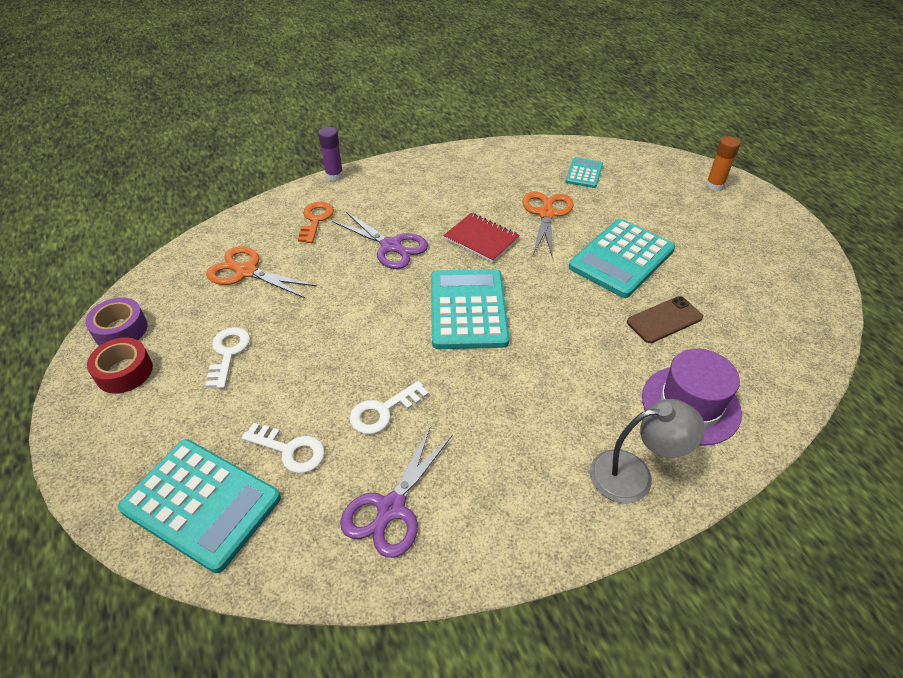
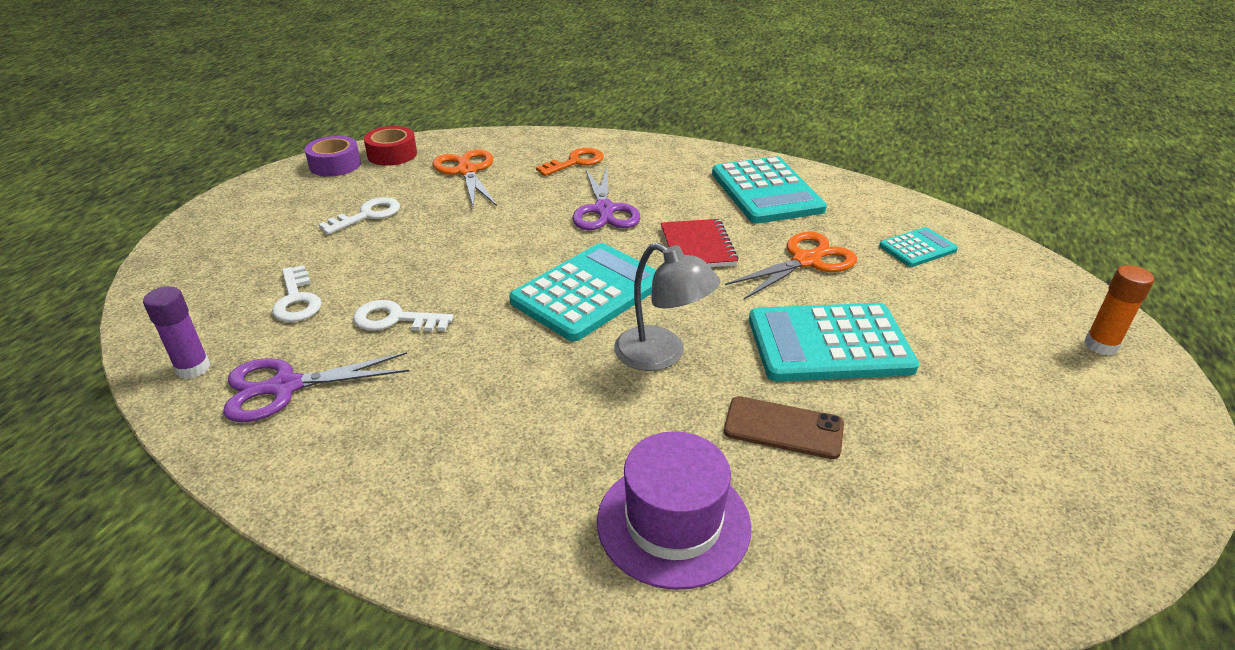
camera: 45 degrees right, 10 degrees down
(124, 372) = (296, 190): red tape -> red tape (392, 154)
(201, 503) = (200, 293): turquoise calculator -> turquoise calculator (766, 191)
(334, 176) = (644, 139): purple glue stick -> purple glue stick (193, 368)
(633, 474) = (502, 530): grey lamp -> grey lamp (662, 355)

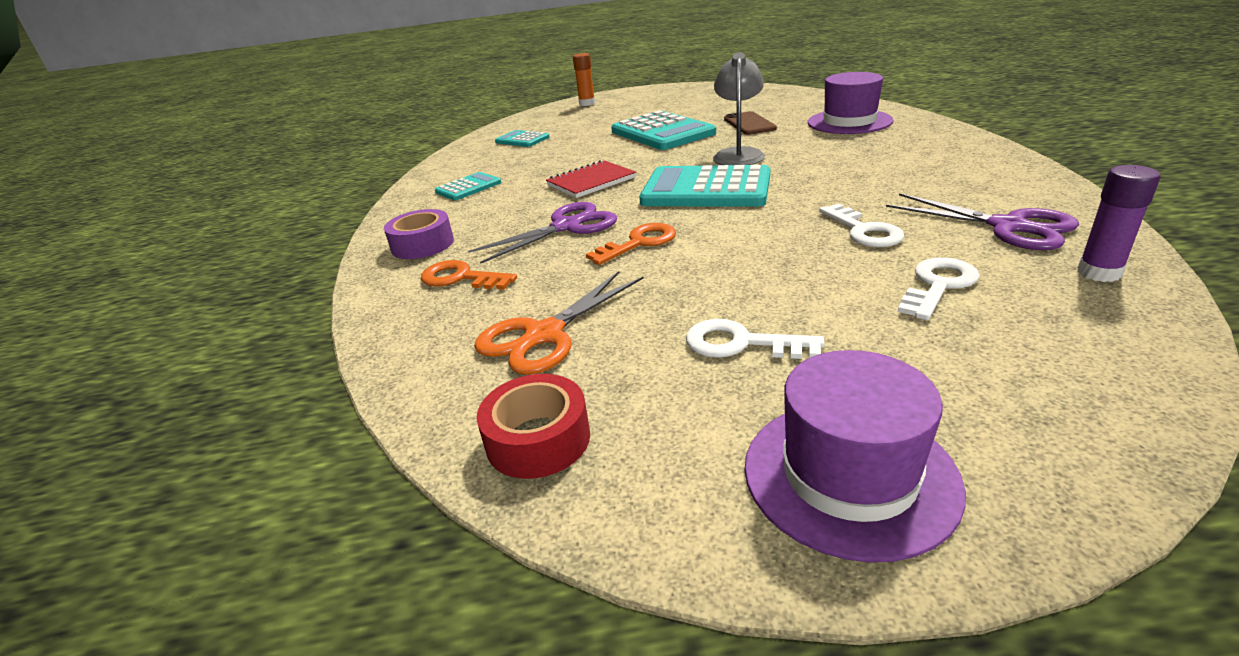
camera: 115 degrees left, 5 degrees down
(263, 202) = (849, 475): none -> purple hat
(335, 165) = (636, 486): purple tape -> purple tape (422, 245)
(530, 227) = (639, 243): none -> orange key
(766, 191) = (468, 187): turquoise calculator -> turquoise calculator, size x0.52
(806, 261) = (573, 155): orange scissors -> none

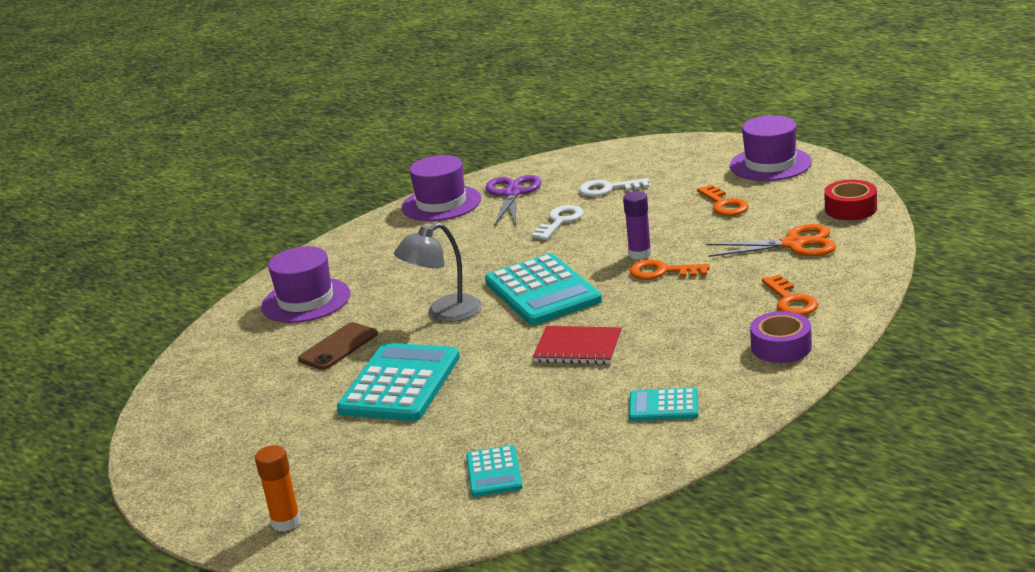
camera: 130 degrees left, 5 degrees down
(566, 227) = (674, 308): purple scissors -> none
(741, 343) = (724, 204): white key -> orange key
(1025, 188) = (441, 203): none -> purple hat
(1099, 273) = (551, 168): purple glue stick -> purple glue stick (640, 254)

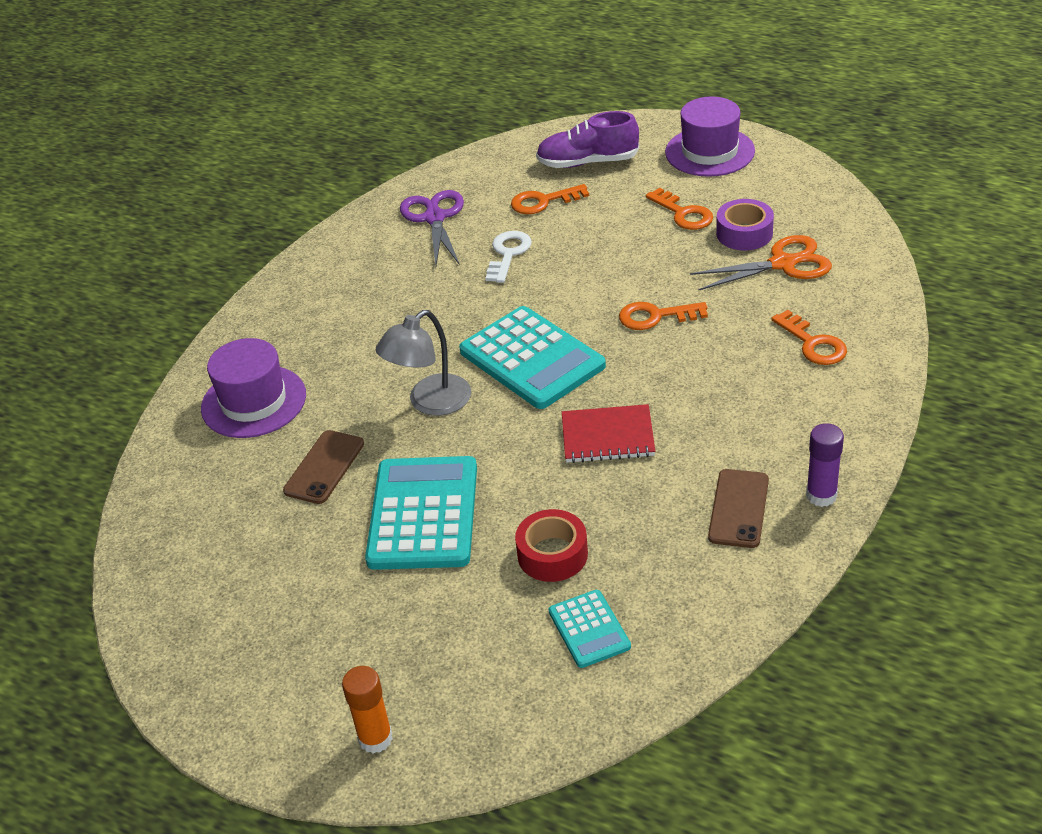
camera: 15 degrees left, 15 degrees up
(441, 203) = (356, 239): purple hat -> none
(608, 189) = (543, 202): white key -> orange key
(640, 254) = (620, 293): purple glue stick -> purple glue stick (821, 495)
(660, 165) = (588, 162): none -> purple shoe
(663, 406) = (738, 508): turquoise calculator -> brown phone
(781, 347) = (830, 410): purple tape -> purple tape (744, 233)
(850, 209) = (822, 208): red tape -> red tape (552, 554)

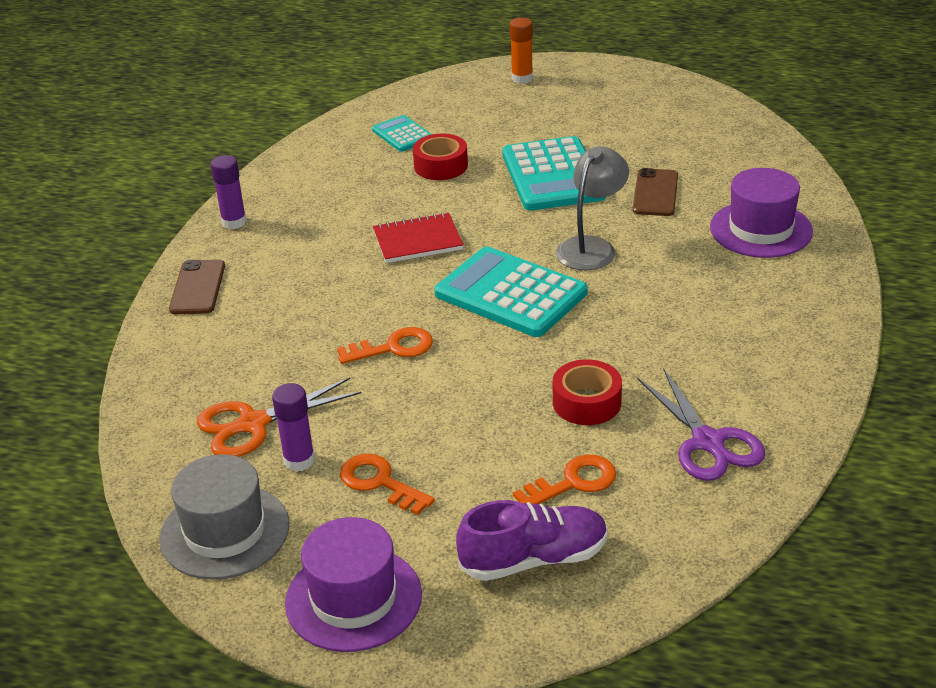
camera: 165 degrees right, 5 degrees down
(508, 254) = (587, 402): white key -> red tape
(738, 508) = (301, 207): brown phone -> brown phone (198, 288)
(744, 233) = (299, 461): purple tape -> purple glue stick
(799, 193) = (225, 531): none -> grey hat
(813, 343) = (227, 338): orange key -> none

